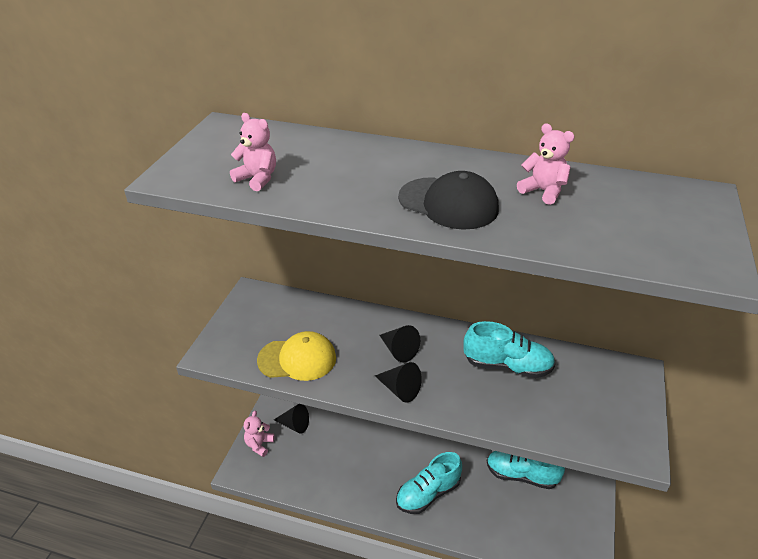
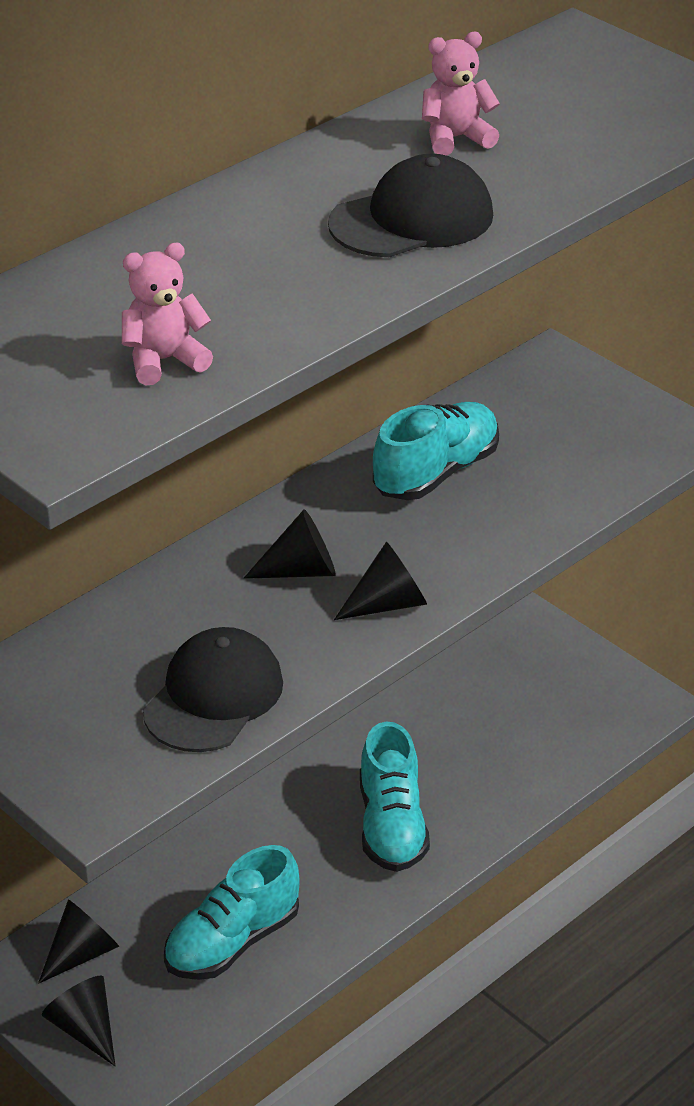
camera: 60 degrees left, 0 degrees up
(259, 445) = (84, 1029): pink teddy bear -> black cone
(297, 359) = (213, 697): yellow cap -> black cap
(521, 475) = (447, 693): turquoise shoe -> turquoise shoe (232, 942)

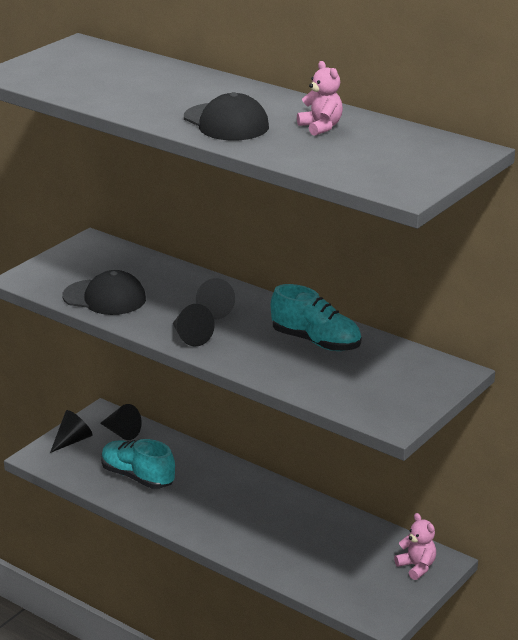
camera: 80 degrees right, 10 degrees down
(164, 361) = (78, 85): pink teddy bear -> pink teddy bear (416, 567)
(391, 826) = (238, 521): turquoise shoe -> none

